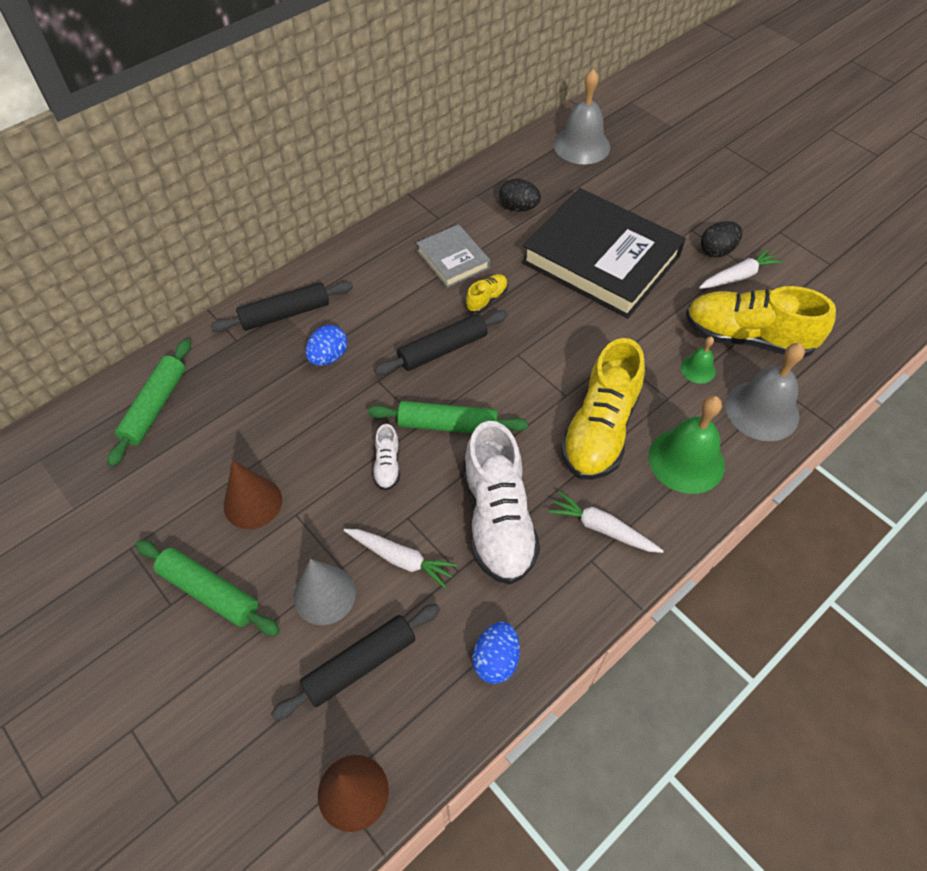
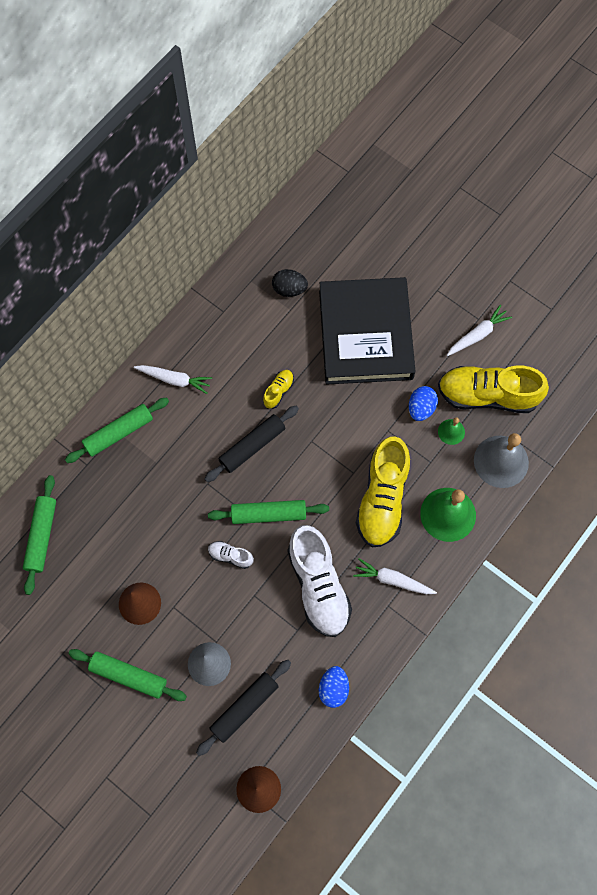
camera: 10 degrees left, 15 degrees up
(285, 314) = (118, 433): black rolling pin -> green rolling pin
(328, 357) = (164, 468): blue egg -> blue egg (421, 408)
(387, 465) = (230, 556): white shoe -> white shoe turned 120 degrees clockwise
(400, 559) = (255, 628): white carrot -> white carrot (174, 379)
(453, 259) = (243, 354): grey book -> none
(581, 145) = (334, 207): grey bell -> none
(601, 259) = (365, 334): black book -> black book turned 60 degrees clockwise
(717, 251) = (459, 310): black egg -> none

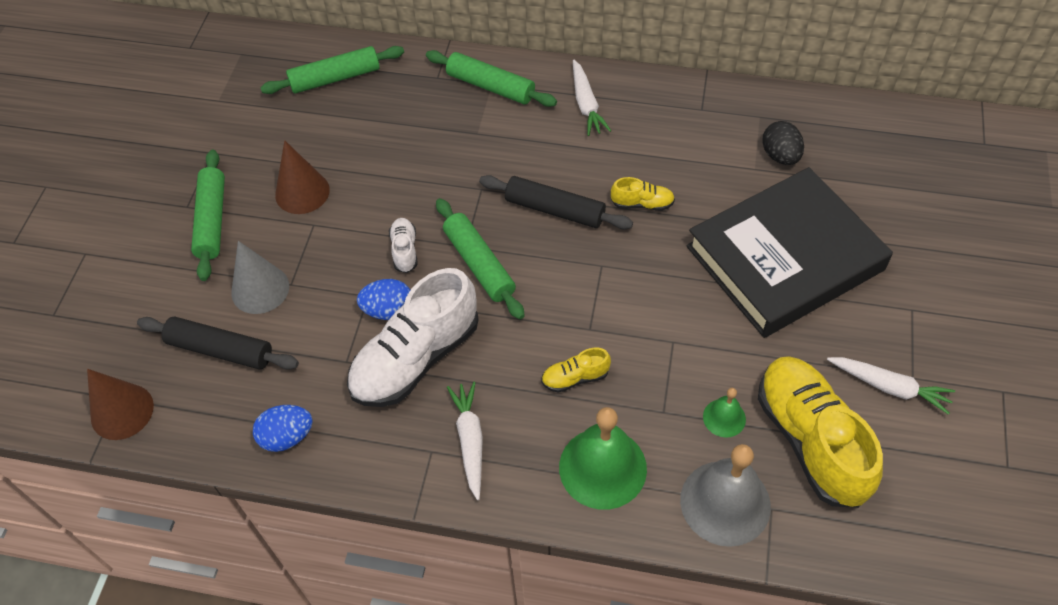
camera: 65 degrees right, 15 degrees down
(382, 498) = (575, 378): yellow shoe -> yellow shoe, size x0.44
(421, 408) = (731, 366): blue egg -> blue egg (388, 310)

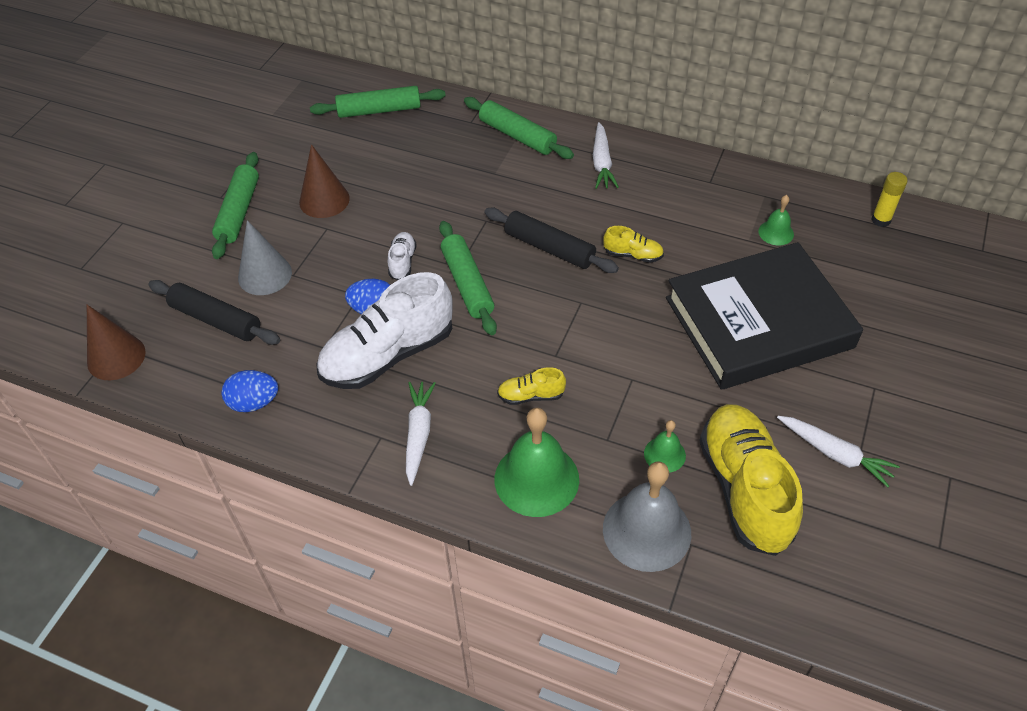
camera: 10 degrees right, 5 degrees down
(780, 156) = (776, 232): black egg -> green bell
(880, 126) = (881, 220): none -> yellow glue stick

